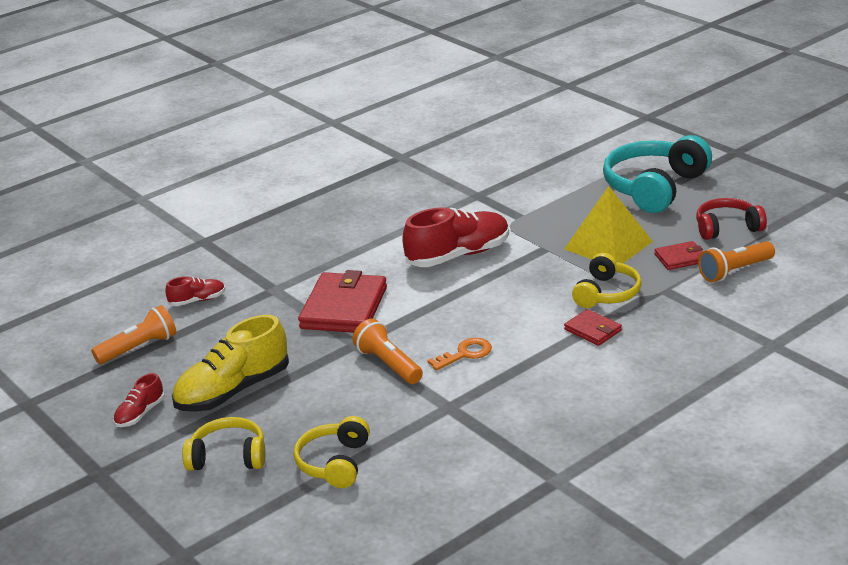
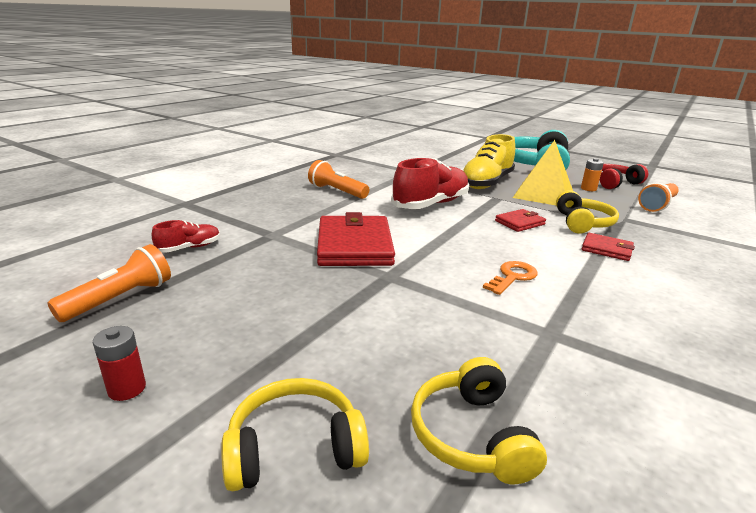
camera: 20 degrees left, 5 degrees down
(140, 414) = (127, 389): red shoe -> red battery
(233, 391) = (265, 340): yellow shoe -> yellow shoe (486, 183)
(388, 364) = (440, 293): orange flashlight -> orange flashlight (337, 191)
(679, 237) = (588, 189): none -> orange battery
(680, 258) = (607, 200): red wallet -> red wallet (520, 223)

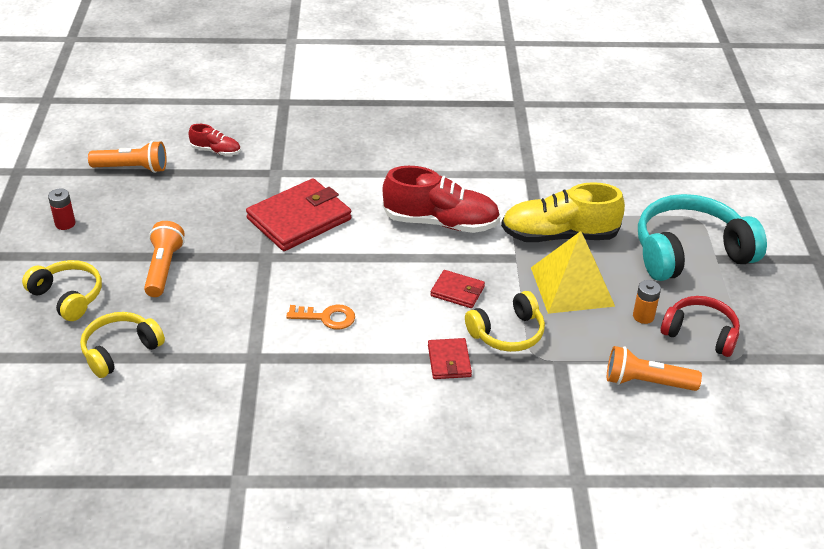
camera: 55 degrees right, 15 degrees up
(337, 191) = (405, 157): orange flashlight -> orange flashlight (163, 268)

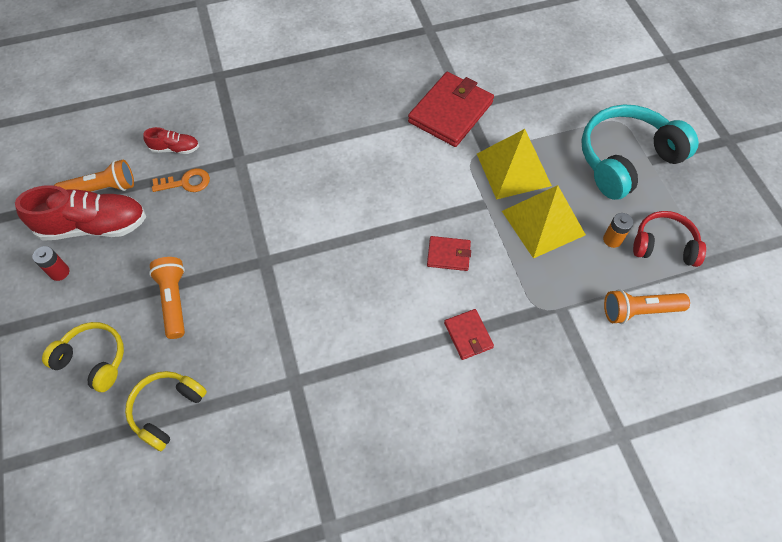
camera: 15 degrees left, 20 degrees up
(299, 219) = (280, 209): red wallet -> red wallet (450, 112)
(326, 317) = (344, 316): orange key -> orange key (186, 182)
(441, 222) = (407, 180): red shoe -> red shoe (93, 226)
(507, 333) = (507, 289): yellow headphones -> none
(559, 236) = (513, 169): yellow shoe -> yellow pyramid

